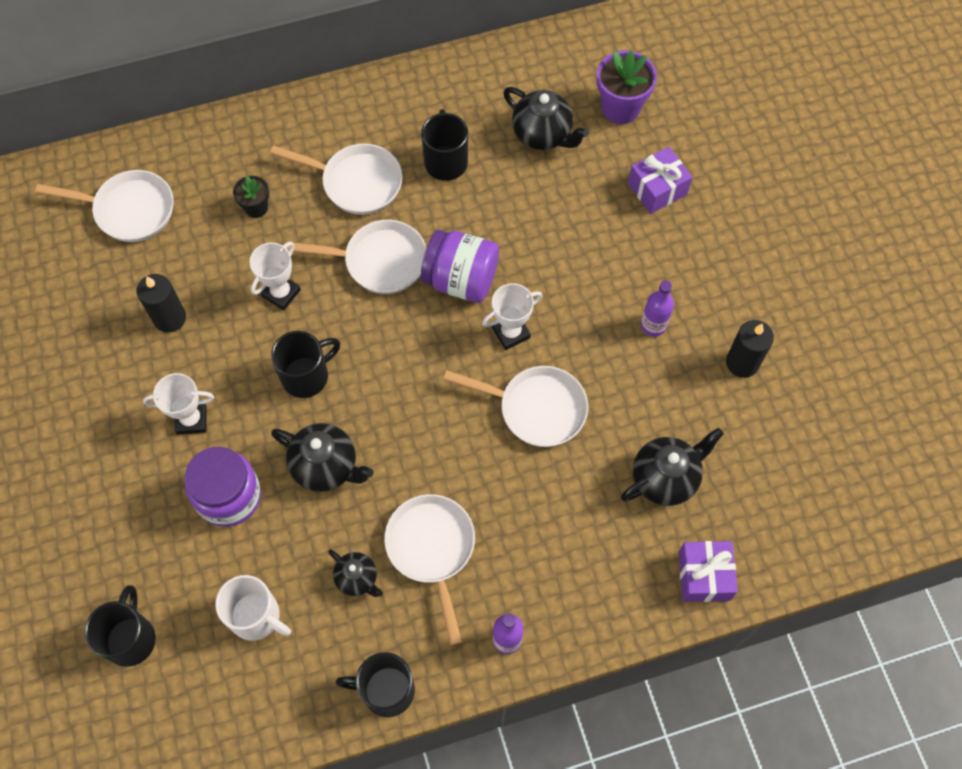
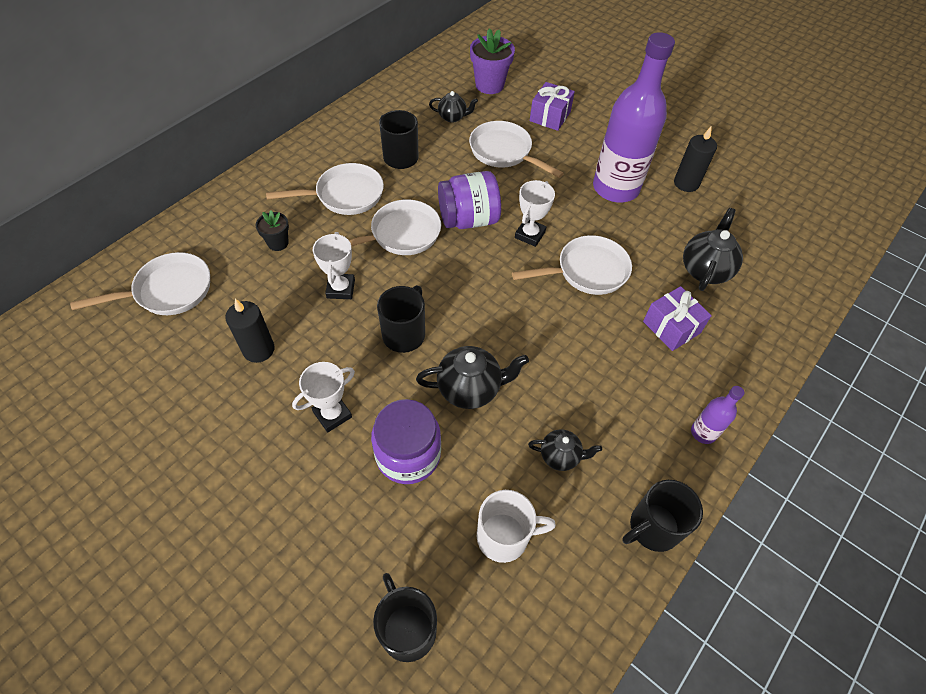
camera: 35 degrees left, 10 degrees down
(432, 549) = (597, 401): white pan -> white pan (504, 152)
(542, 134) = (452, 117): black teapot -> black teapot, size x0.61
(653, 325) = (615, 188): purple bottle -> purple bottle, size x2.33
(704, 576) = (783, 314): purple gift -> purple gift (671, 327)

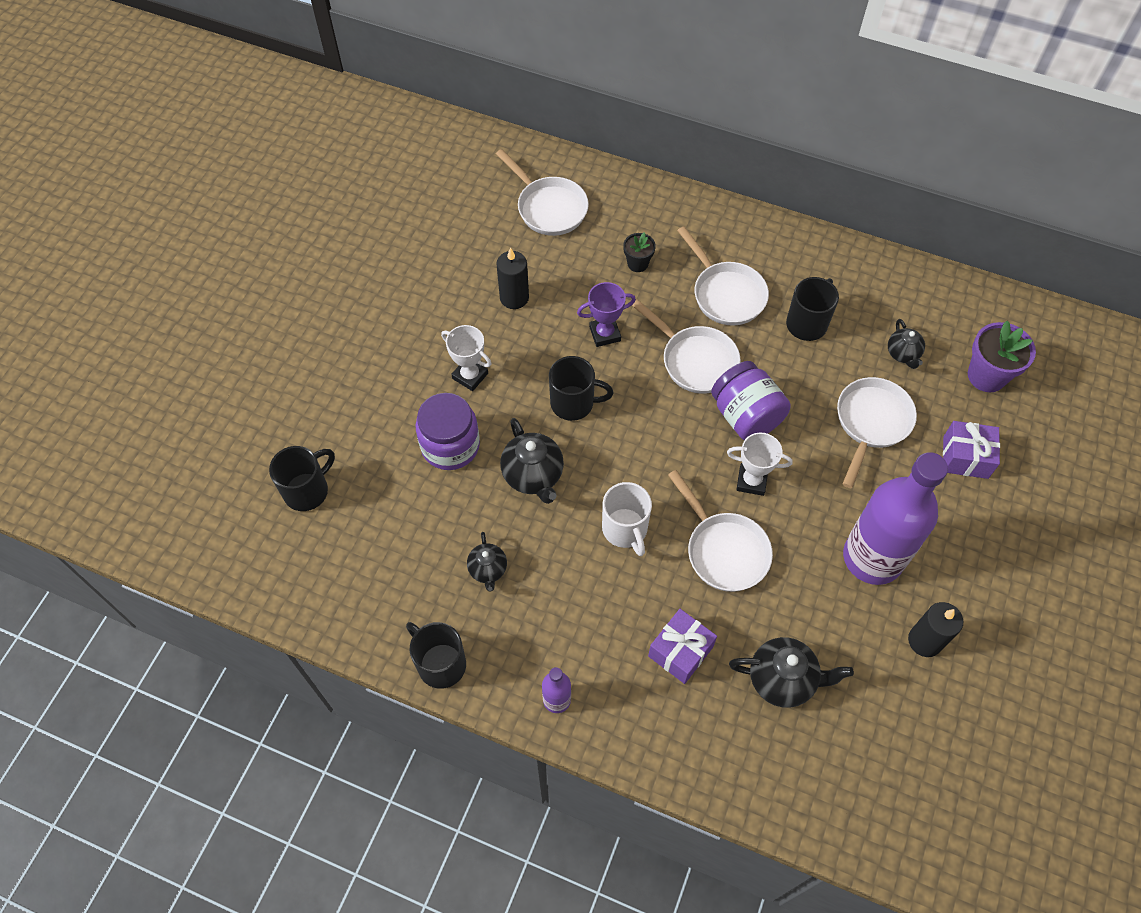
camera: 75 degrees right, 5 degrees up
(341, 289) = (605, 334): white trophy -> purple trophy
(504, 536) = (398, 541): white mug -> white mug (625, 529)

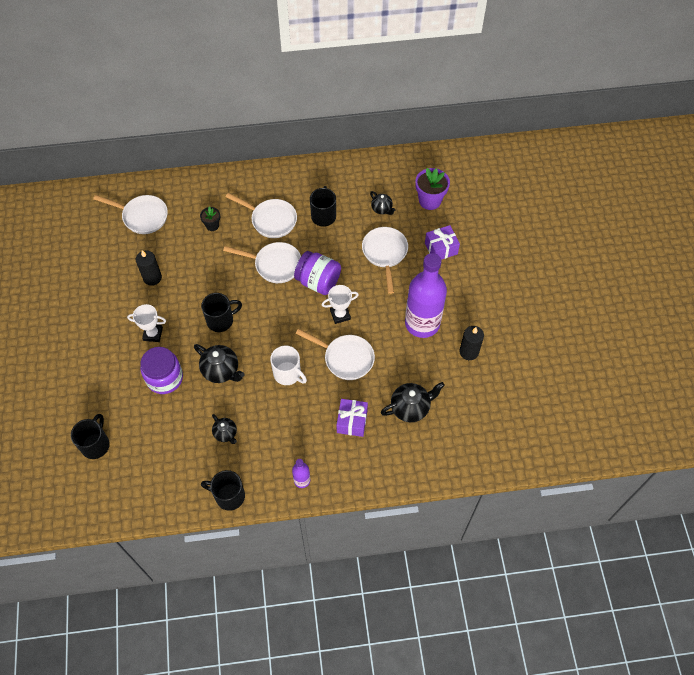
camera: 30 degrees left, 0 degrees up
(605, 334) = (216, 274): purple trophy -> none

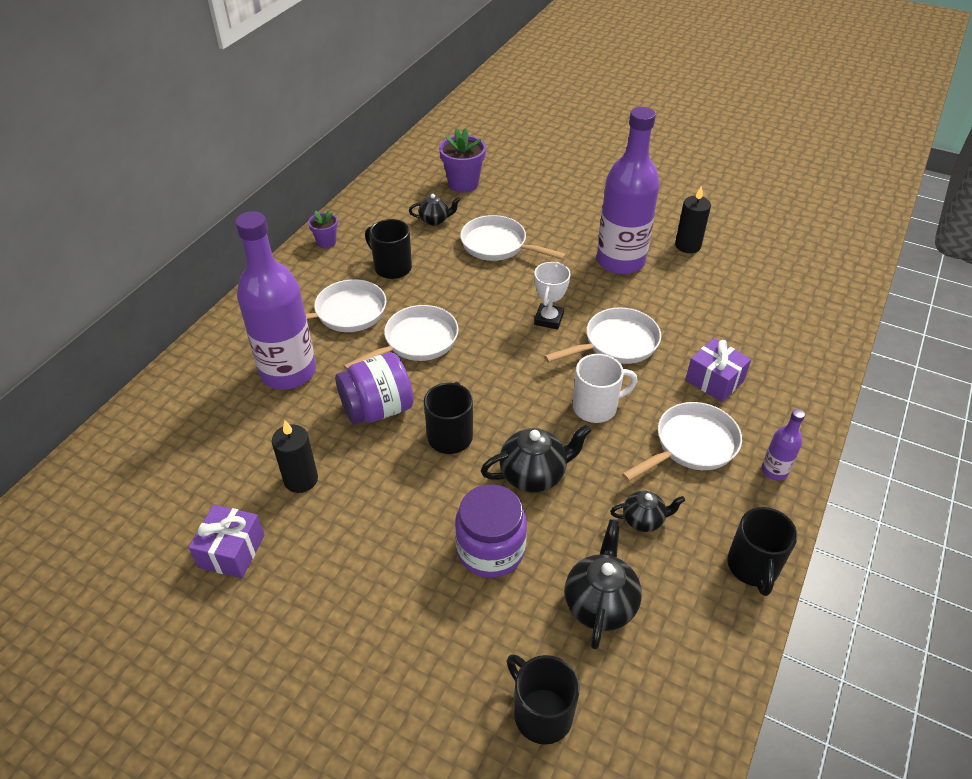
camera: 55 degrees left, 15 degrees down
(142, 216) = (183, 440): white pan -> white pan (691, 445)
(153, 334) = (399, 527): white trophy -> none
(212, 225) = (288, 372): black flower pot -> purple bottle
(229, 496) = (753, 567): black mug -> black mug turned 45 degrees counterclockwise
(318, 281) = (482, 315): purple jar -> purple jar (377, 409)
(319, 172) = (326, 242): none -> purple flower pot
(410, 408) = (730, 322): black teapot -> black teapot (600, 604)
(441, 248) = (534, 204): purple gift -> purple gift (232, 551)

